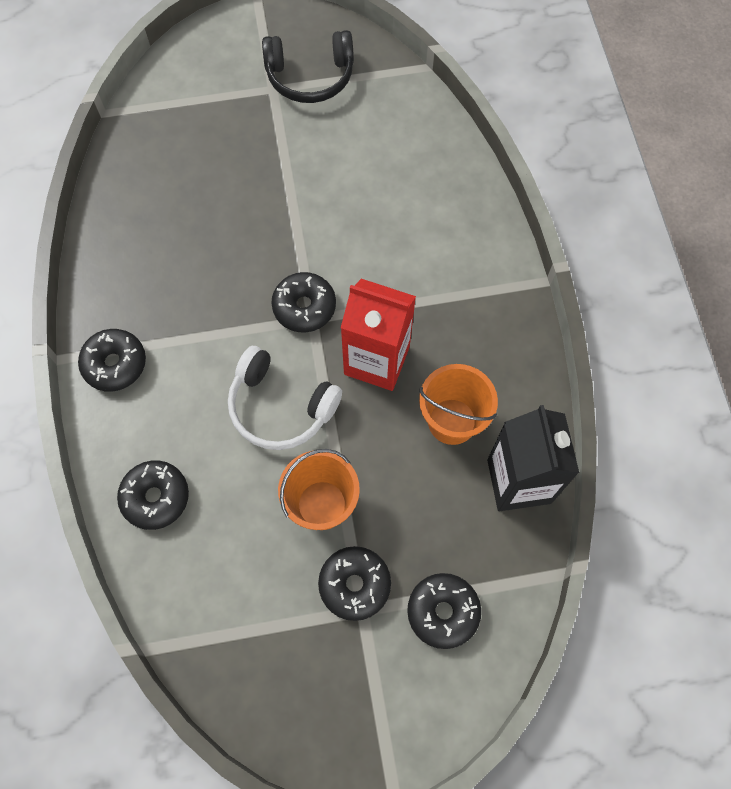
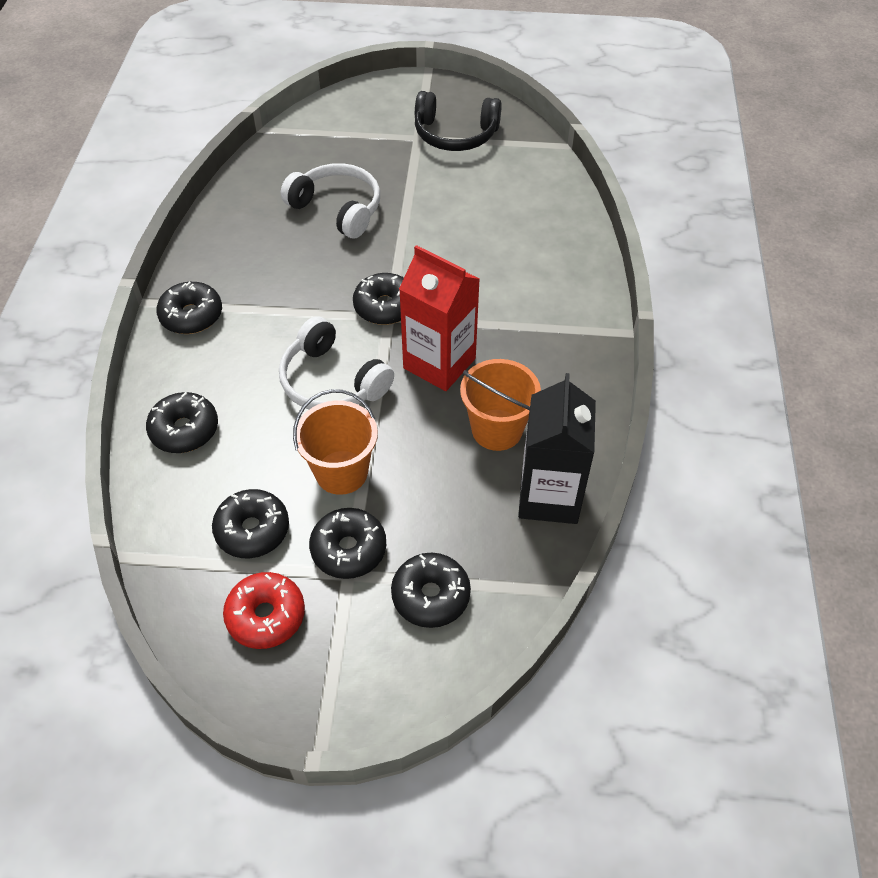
camera: 15 degrees right, 15 degrees down
(219, 198) = (337, 209): none -> white headphones
(259, 589) = (252, 530): none -> black donut
(301, 673) = (266, 616): none -> red donut

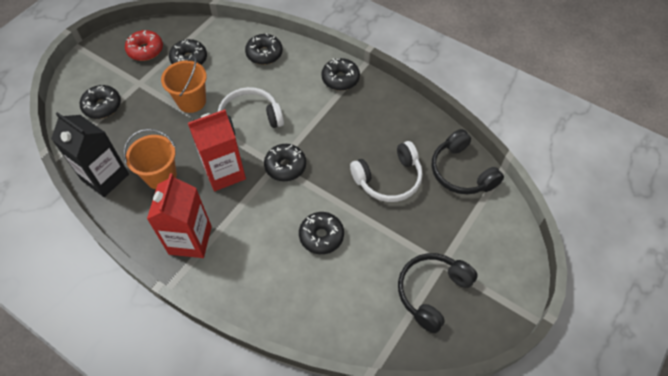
camera: 120 degrees right, 5 degrees up
(286, 157) = (461, 172): none -> black headphones
(349, 549) = (150, 88): black donut -> black donut (321, 236)
(558, 345) = (190, 240): none -> red carton

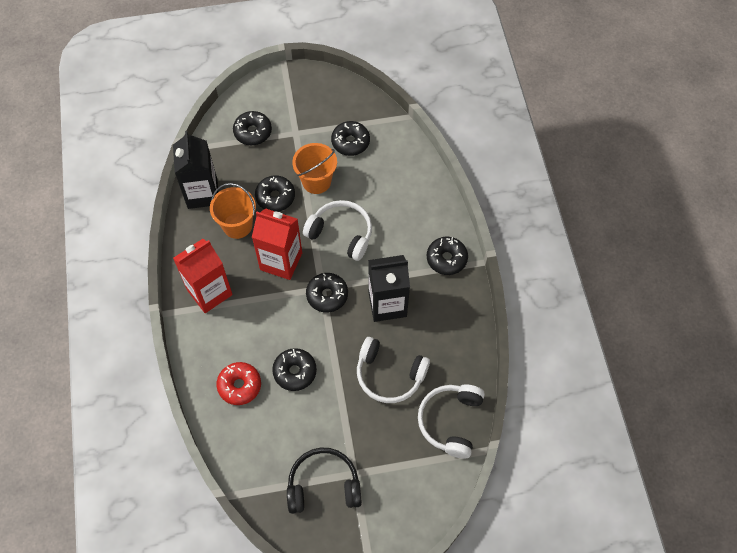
camera: 45 degrees right, 5 degrees up
(145, 50) = (327, 107): red donut -> red donut (239, 386)
(264, 54) = (411, 185): black donut -> black donut (275, 197)
(334, 137) = (387, 304): none -> black carton
(461, 172) = (450, 421): black headphones -> white headphones

